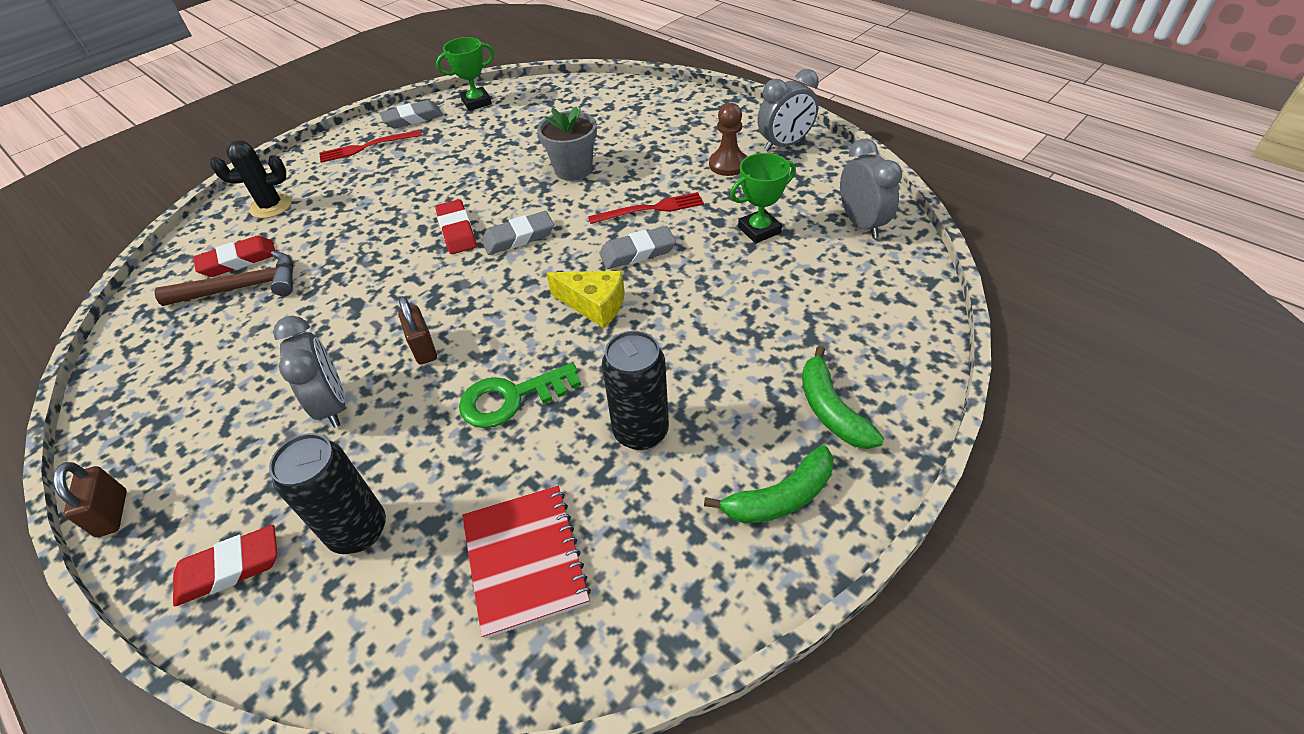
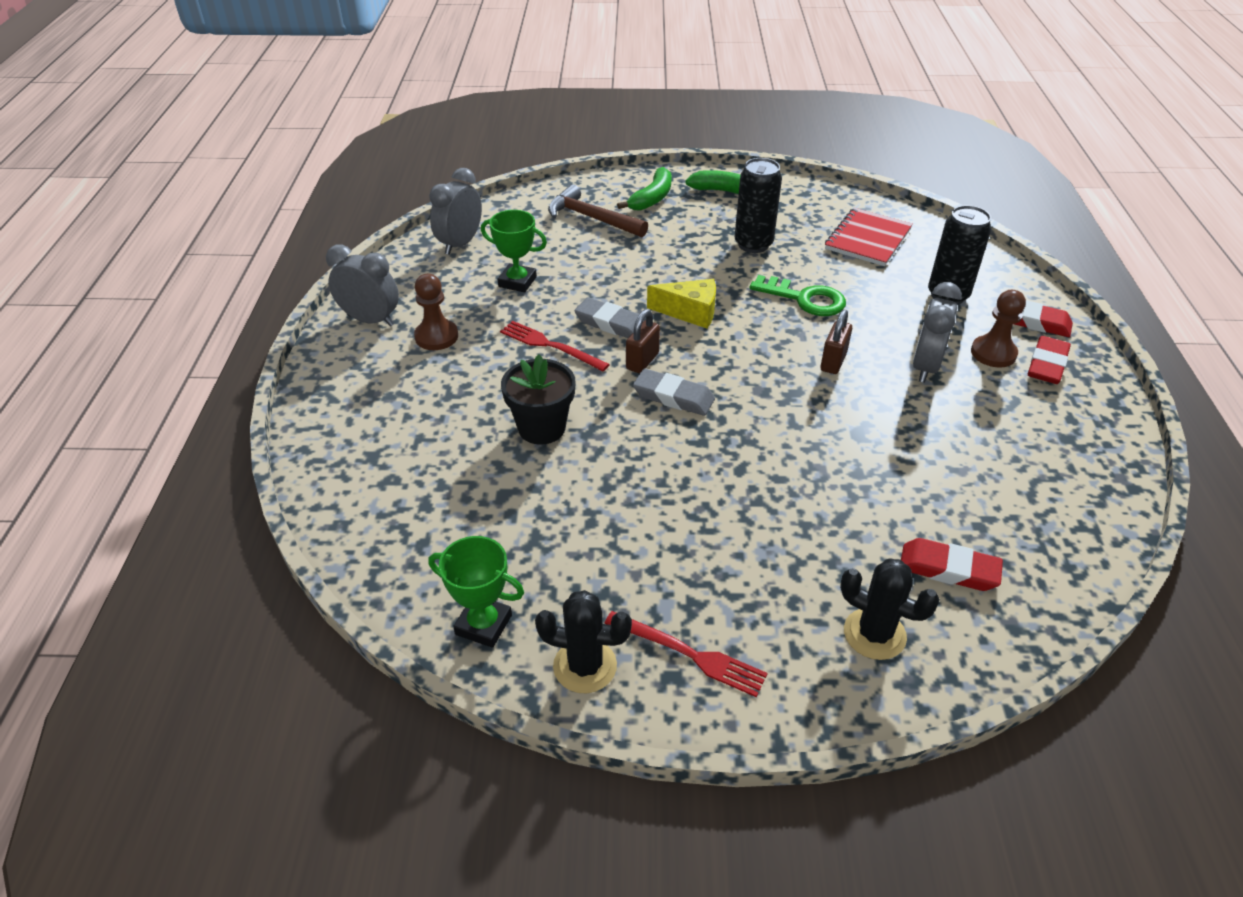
camera: 135 degrees left, 5 degrees down
(112, 513) = (1112, 394): brown padlock -> brown padlock (642, 361)
(242, 288) = (956, 526): brown hammer -> brown hammer (592, 218)
(266, 475) = (993, 353): none -> brown pawn
(413, 118) = (585, 666): grey eraser -> black cactus
(457, 231) = (714, 441): red eraser -> red eraser (1047, 364)
(573, 169) = (541, 428): grey flower pot -> black flower pot
(594, 305) = (690, 312): yellow cheese -> yellow cheese turned 120 degrees clockwise

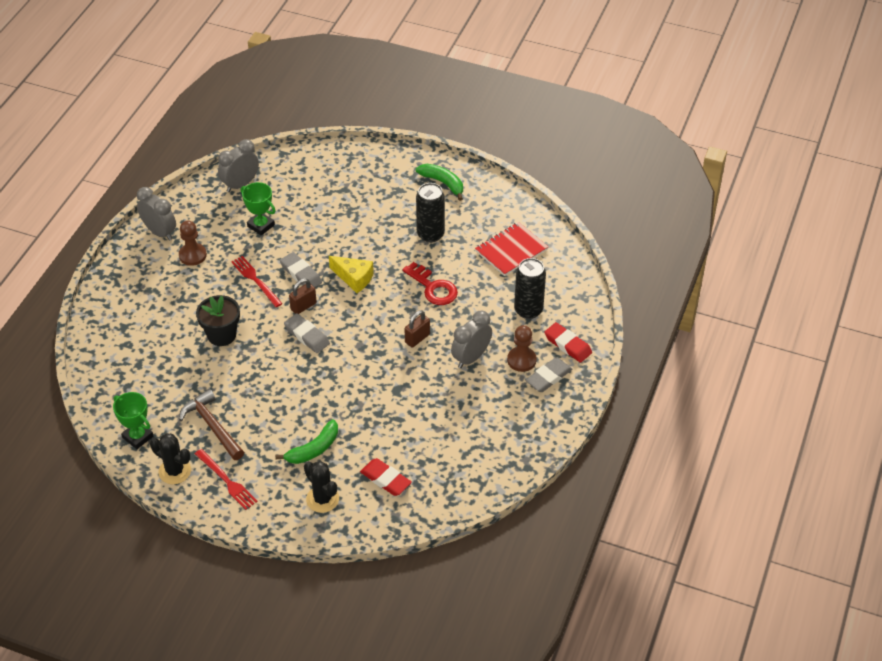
camera: 20 degrees right, 5 degrees up
(592, 218) = (337, 184): brown hammer -> brown hammer (212, 426)
(652, 198) = (388, 175): green banana -> green banana (313, 449)
(805, 299) = (433, 288): green key -> red key
(1047, 364) = (548, 377): red eraser -> grey eraser

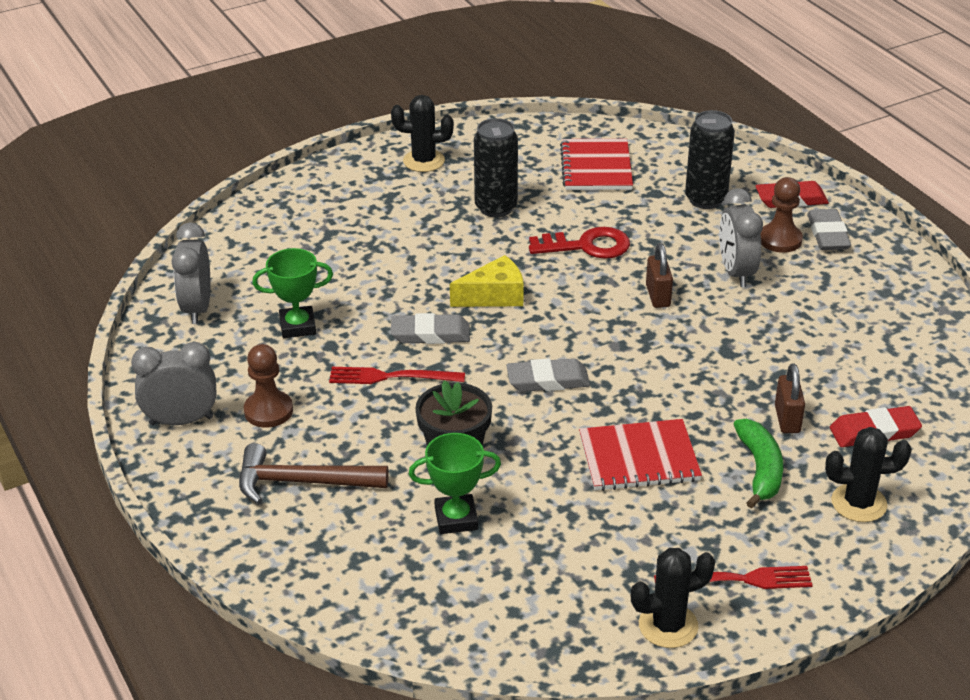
camera: 50 degrees left, 10 degrees down
(138, 437) = (559, 634): green trophy -> green trophy (456, 518)
(212, 426) = (619, 545): brown hammer -> brown hammer (303, 482)
(280, 400) = (639, 458): none -> red notebook
(303, 306) = (491, 359): brown padlock -> brown padlock (787, 419)
(443, 183) = (424, 161): green banana -> black cactus

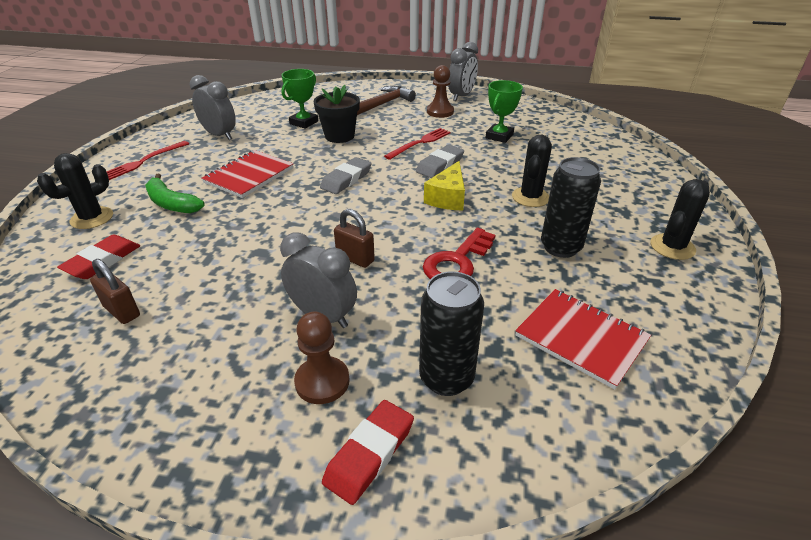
camera: 130 degrees right, 0 degrees up
(197, 308) = (550, 120): grey clock -> grey clock (220, 135)
(668, 625) = (166, 137): black cactus -> black cactus (530, 197)
(787, 419) = (175, 235): brown padlock -> brown padlock (122, 311)
(828, 234) = (280, 429): grey eraser -> none

